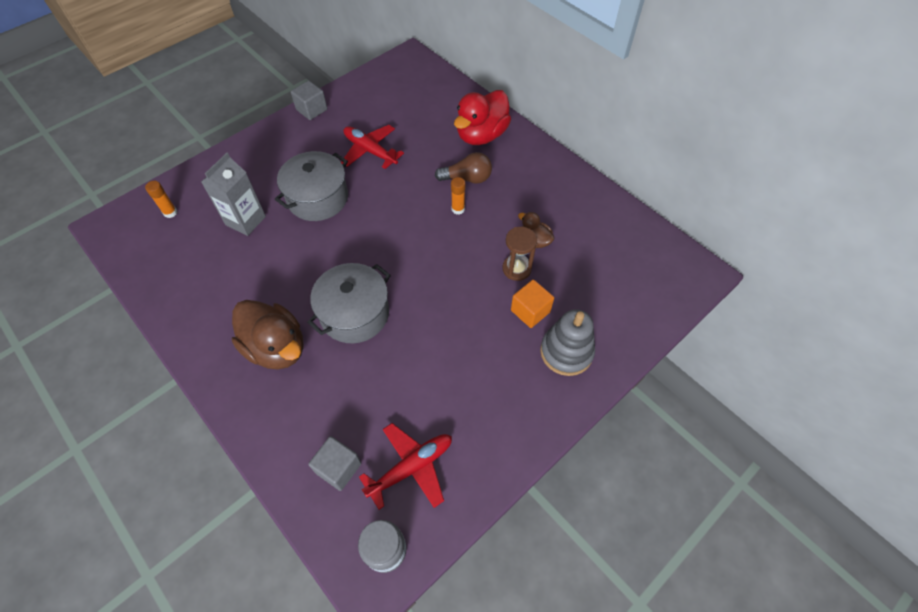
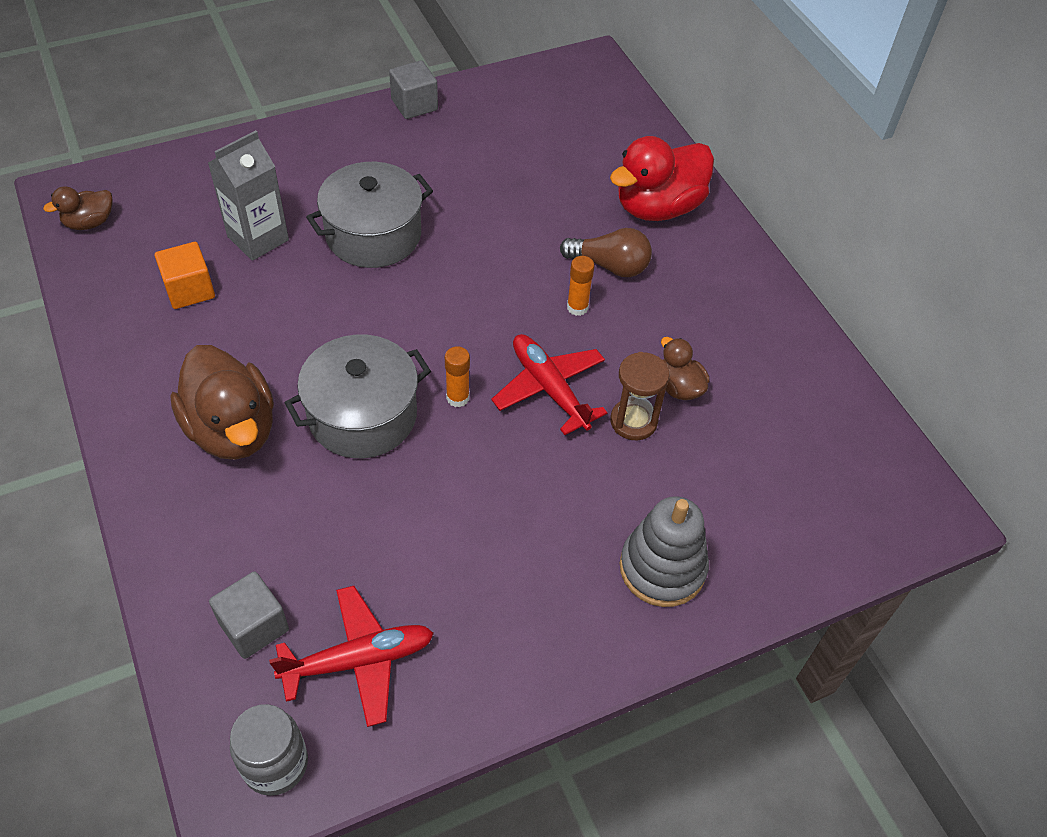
camera: 15 degrees right, 5 degrees down
(130, 241) = (89, 223): none -> brown duck
(170, 212) = (158, 198): orange glue stick -> orange glue stick (457, 398)
(370, 151) = (477, 186): red plane -> red plane (549, 388)
(530, 311) = (629, 490): orange cube -> orange cube (189, 290)

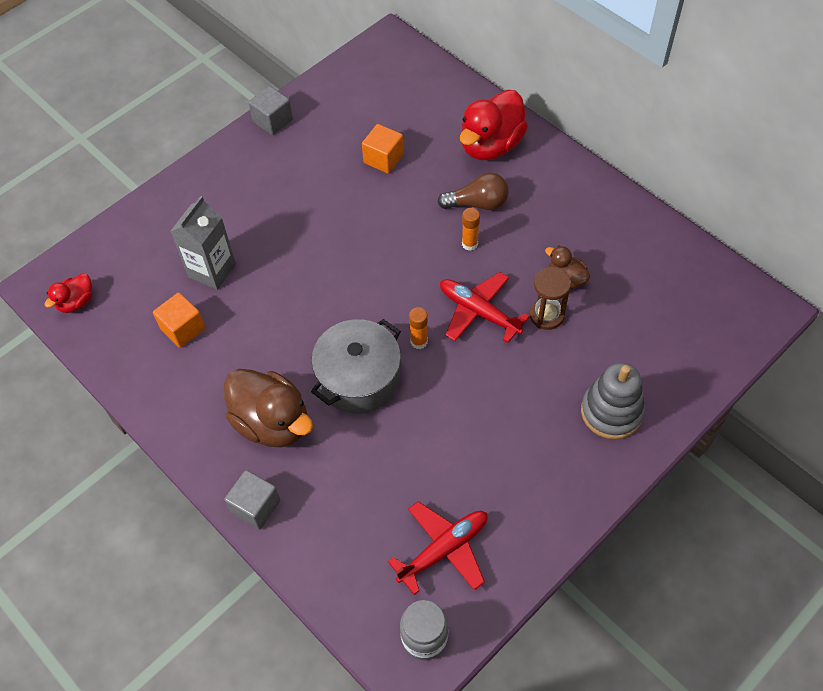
camera: 15 degrees left, 5 degrees up
(89, 223) = (76, 302): brown duck -> red duck
(254, 626) = (362, 554): grey cube -> grey cube (255, 506)
(373, 235) = (296, 238): grey pot -> none
(521, 182) = (383, 159): none -> orange cube

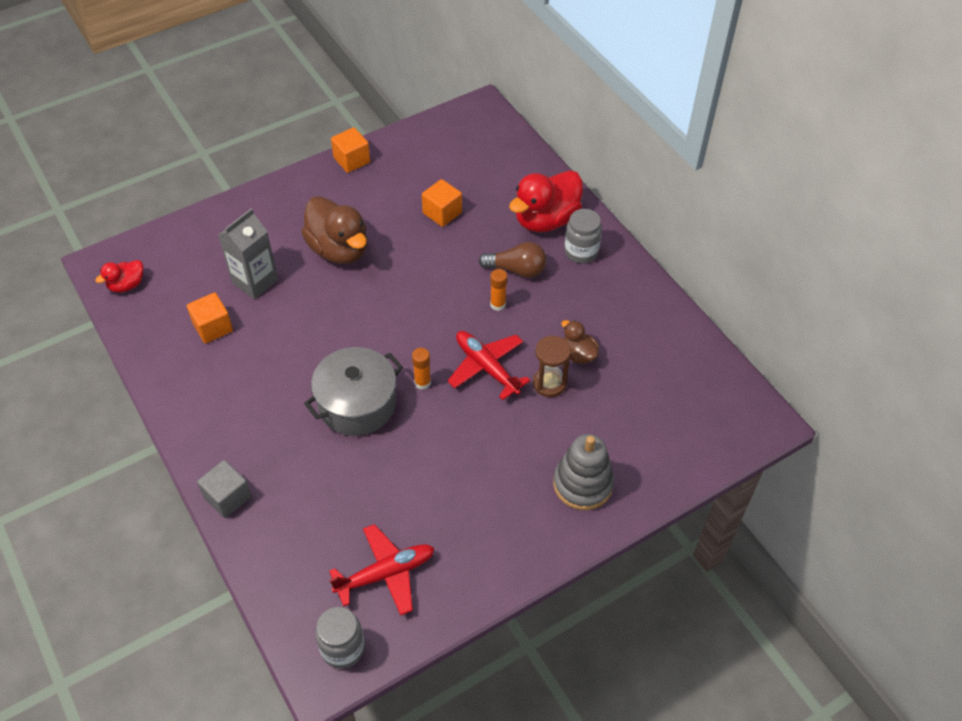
camera: 10 degrees right, 5 degrees down
(272, 422) = (266, 426): brown duck -> brown duck (339, 249)
(273, 121) = (352, 160): grey cube -> orange cube
(536, 172) = (581, 252): none -> grey jar

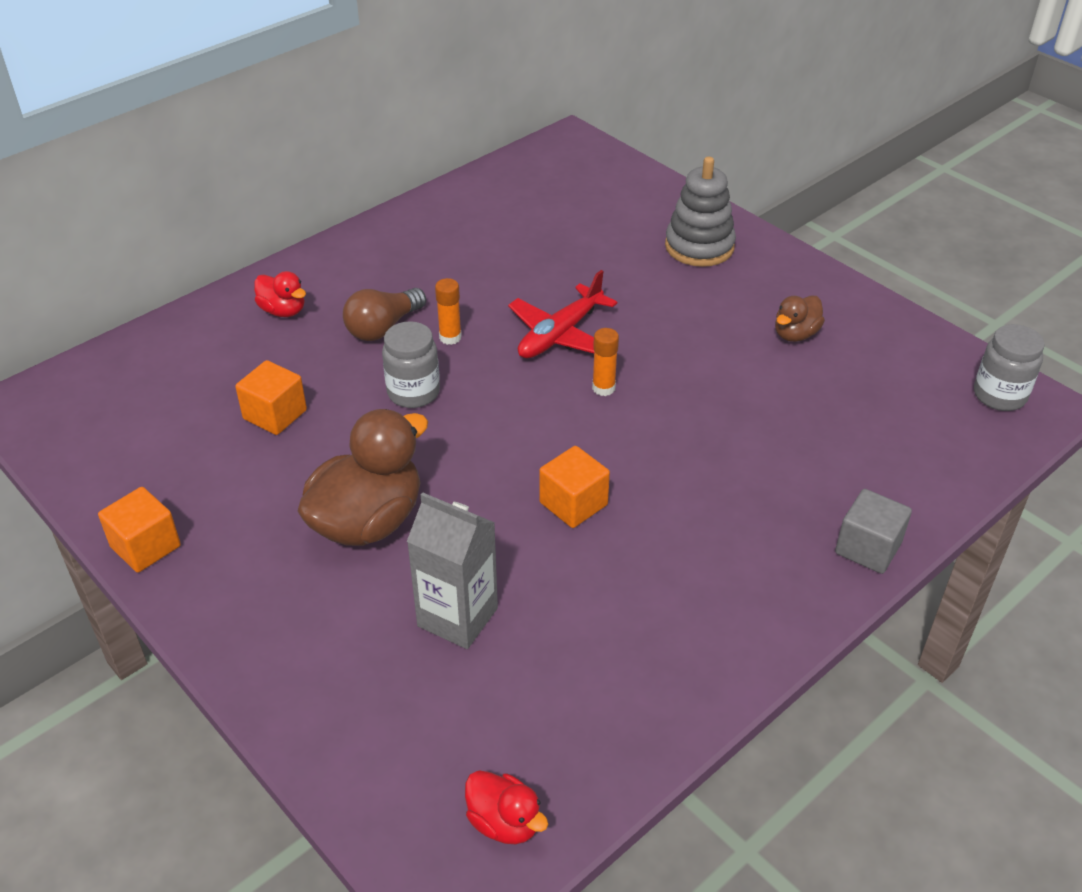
camera: 100 degrees left, 10 degrees down
(213, 327) = (571, 650): orange cube -> orange cube (573, 504)
(357, 404) = (661, 445): grey pot -> none
(386, 573) = (890, 376): red plane -> none
(516, 270) = (383, 327): brown light bulb -> brown light bulb turned 135 degrees counterclockwise
(546, 220) = (283, 311): red duck -> red duck, size x0.51
(549, 383) = (568, 282): brown hourglass -> none
(578, 354) = (517, 264): brown duck -> brown duck (795, 334)
(581, 252) = (342, 275): grey jar -> grey jar (413, 392)

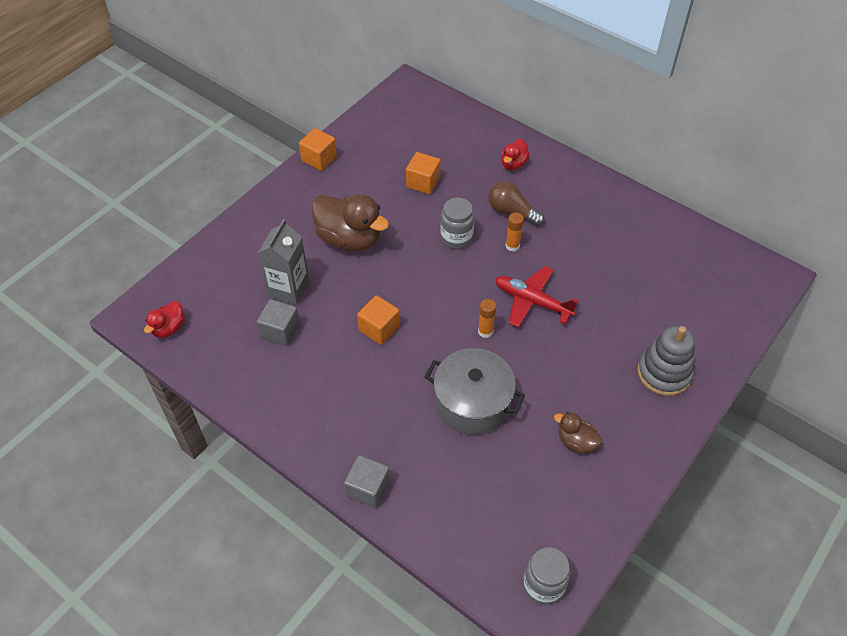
camera: 80 degrees right, 10 degrees up
(551, 636) = (280, 331): none -> grey cube
(727, 418) = (472, 403): none -> grey pot

